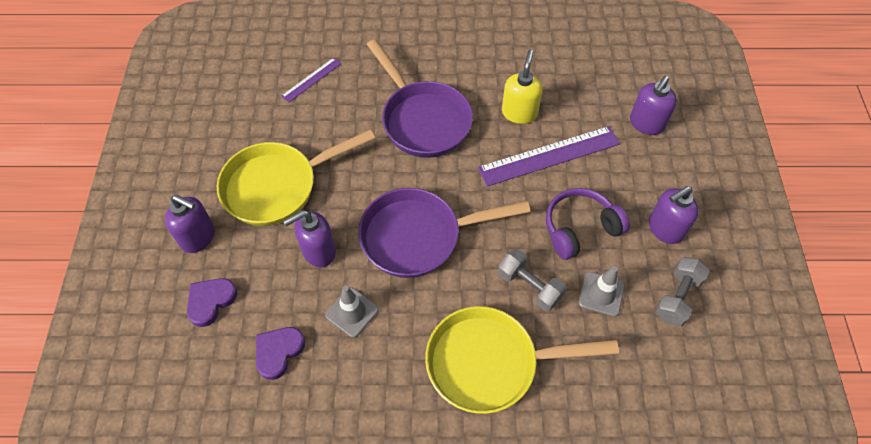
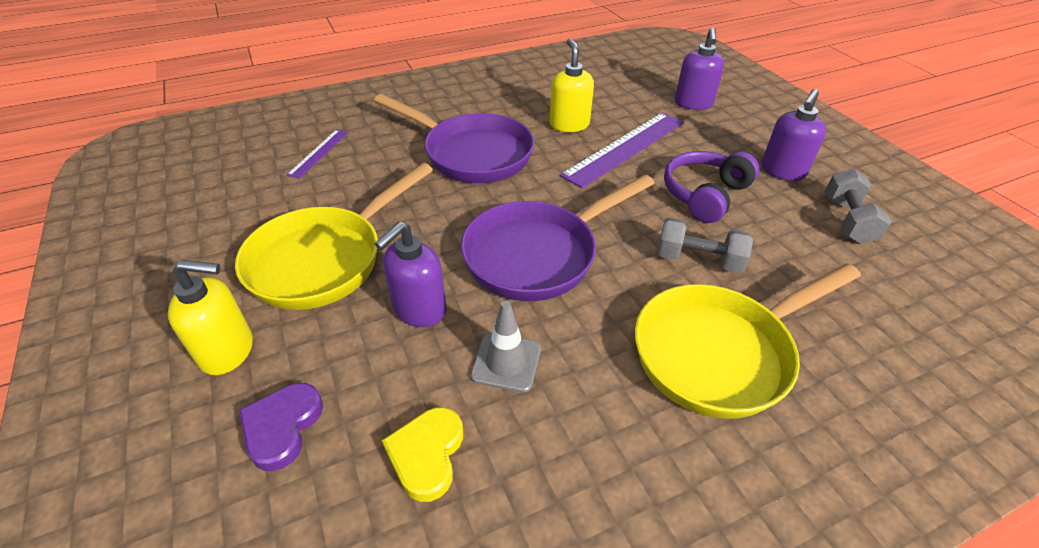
camera: 25 degrees left, 15 degrees down
(198, 237) = (228, 351): purple soap dispenser -> yellow soap dispenser
(278, 352) = (427, 454): purple heart -> yellow heart
(601, 294) = (776, 242): grey traffic cone -> none

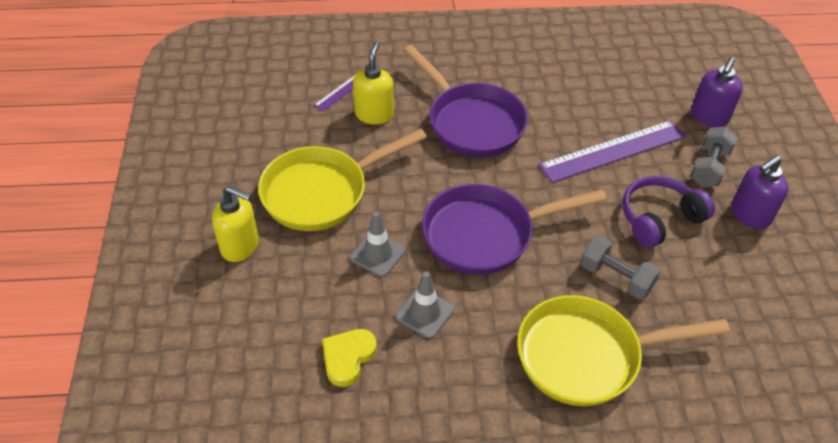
camera: 20 degrees right, 5 degrees up
(282, 427) = (263, 310): purple heart -> none
(419, 310) = (377, 254): purple soap dispenser -> grey traffic cone
(569, 124) = (573, 112): yellow soap dispenser -> yellow soap dispenser (374, 114)
(847, 221) = (776, 281): grey dumbbell -> grey dumbbell (709, 168)

